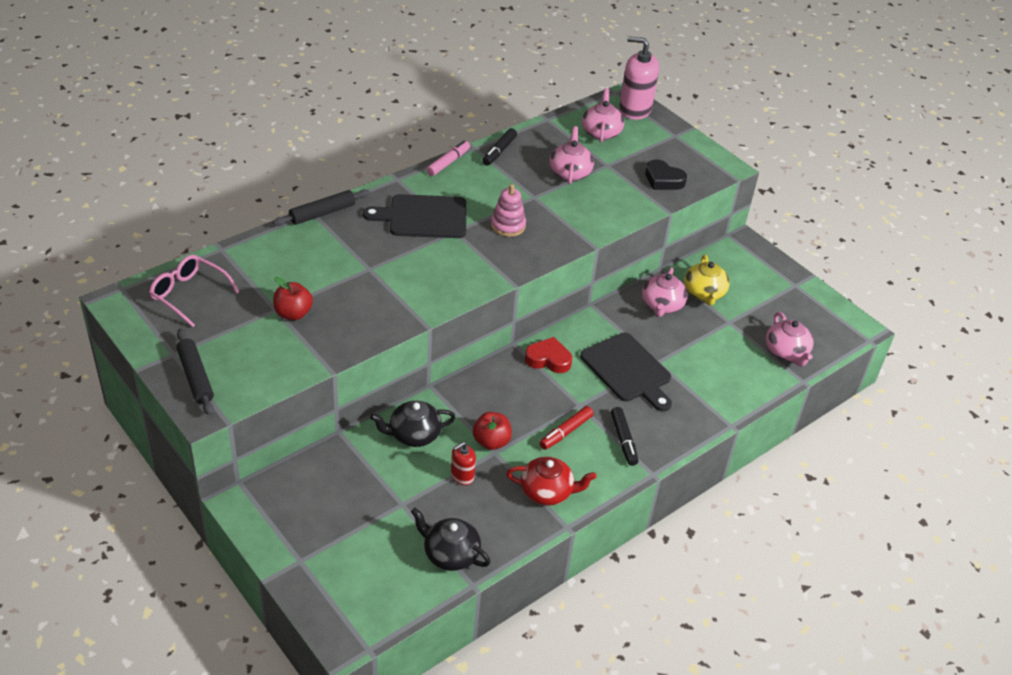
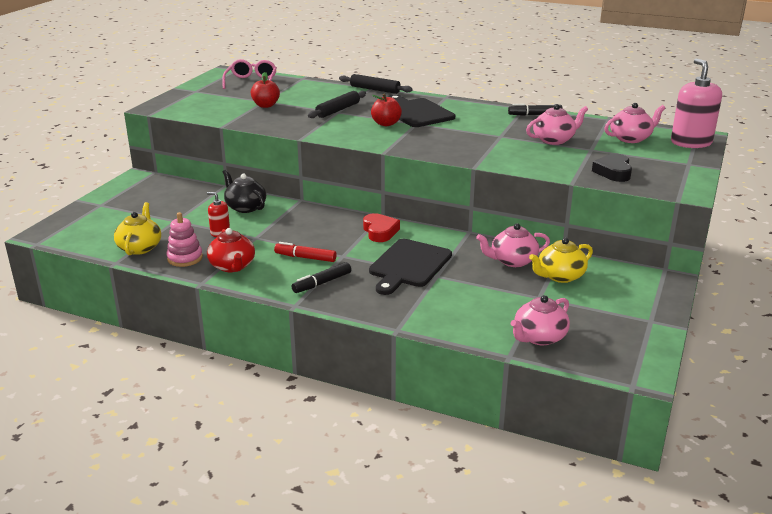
camera: 65 degrees right, 15 degrees down
(195, 377) = (181, 99): black rolling pin -> black rolling pin (338, 110)
(448, 163) = (491, 105): pink marker -> none
(450, 554) = (140, 247): black teapot -> yellow teapot
(491, 442) = (265, 233): red apple -> red apple (386, 124)
(508, 226) = (450, 136): pink stacking toy -> pink stacking toy (185, 258)

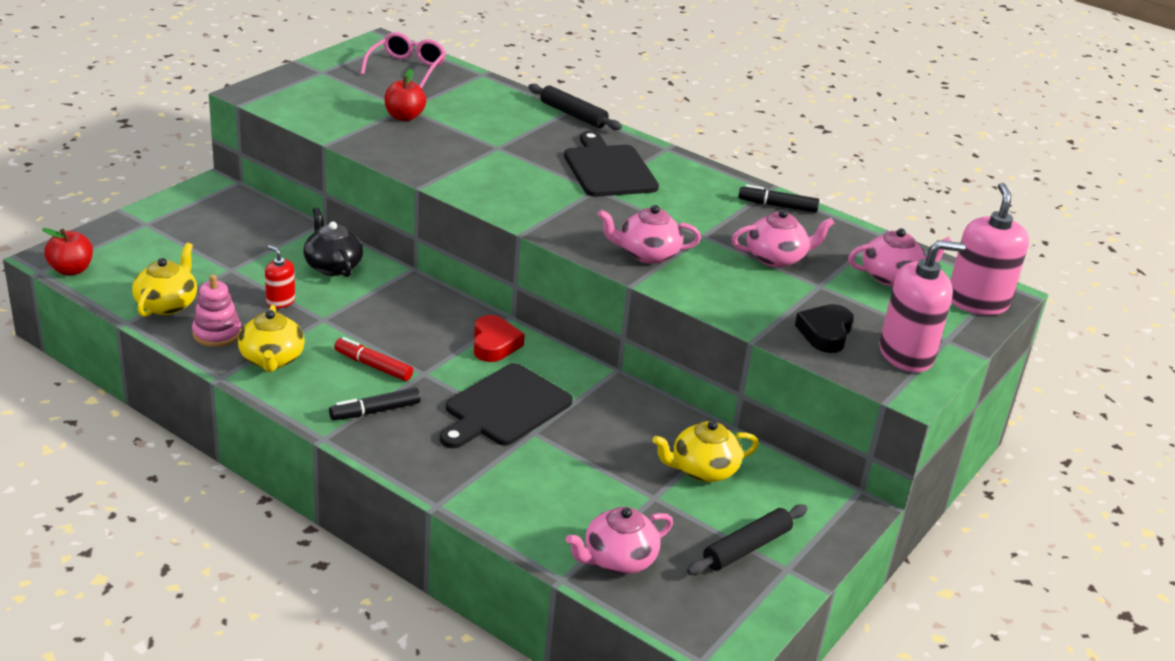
camera: 10 degrees right, 5 degrees up
(232, 266) = (272, 359): red teapot -> yellow teapot
(338, 110) = (499, 144): black rolling pin -> black rolling pin (746, 548)
(386, 124) = (553, 182): red apple -> red apple (71, 270)
(512, 261) = (651, 431): pink teapot -> pink teapot (647, 254)
(670, 174) = (906, 354): none -> pink soap dispenser

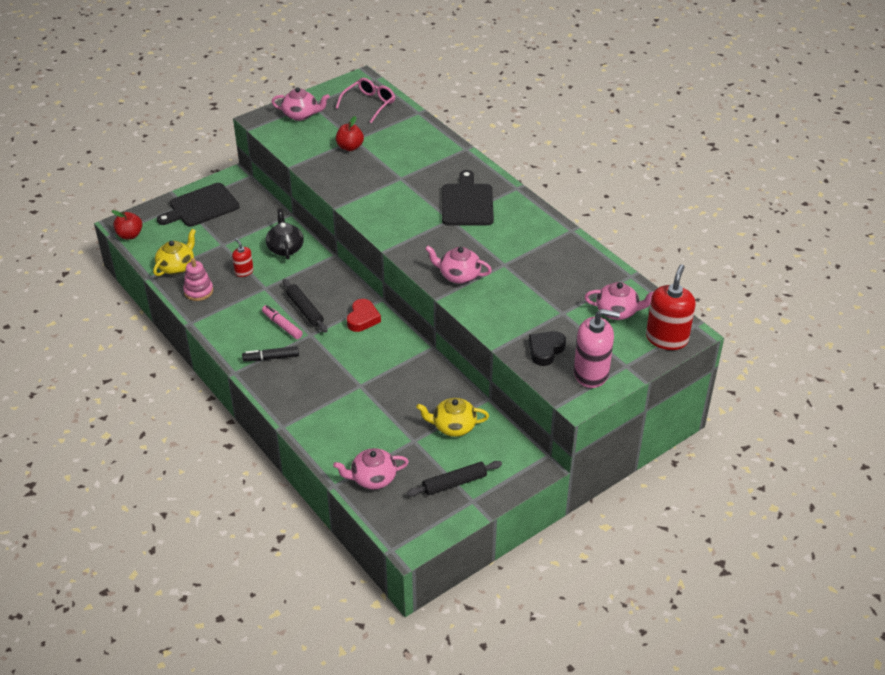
camera: 20 degrees right, 10 degrees up
(272, 359) = (224, 314): yellow teapot -> none
(373, 366) = (282, 325): red marker -> pink marker
(504, 407) = (349, 365): black cutting board -> black cutting board (201, 206)
(573, 114) = (465, 153): black rolling pin -> black rolling pin (305, 310)
(776, 258) = (545, 287): pink teapot -> pink teapot (301, 115)
(777, 206) = (569, 244): black marker -> none
(977, 302) = (666, 338): pink soap dispenser -> red soap dispenser

